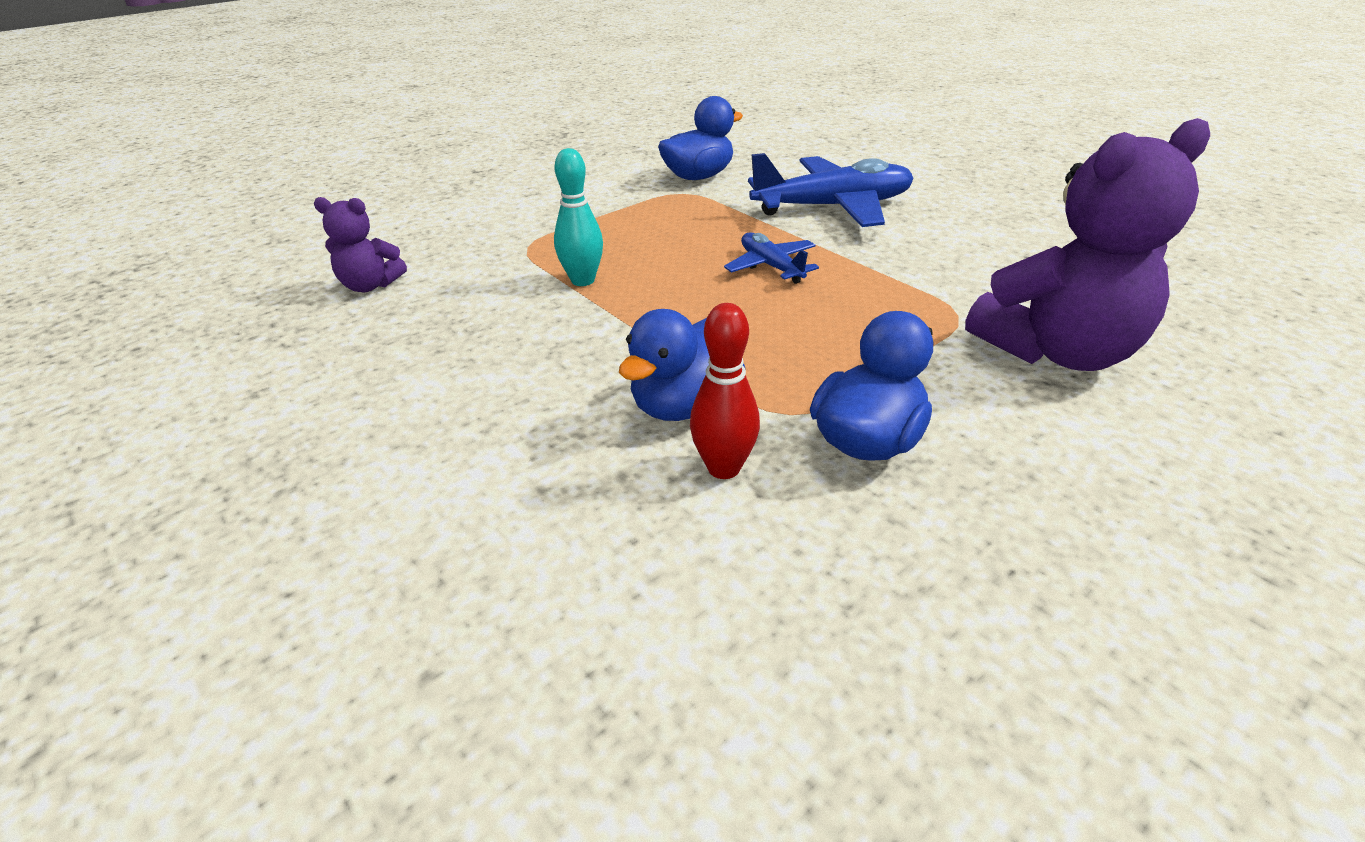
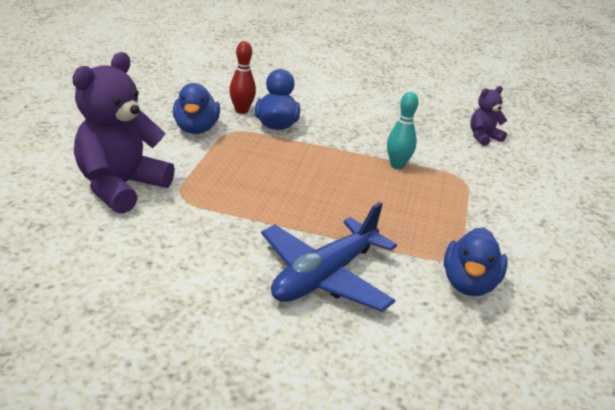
camera: 140 degrees right, 5 degrees down
(771, 266) = (312, 202): blue plane -> none

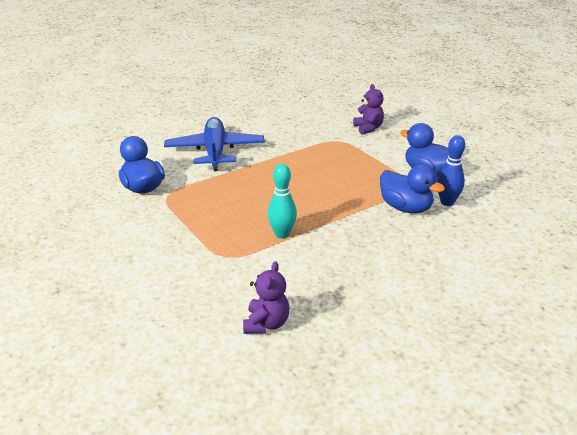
camera: 135 degrees right, 0 degrees up
(121, 187) = (368, 128): purple teddy bear -> purple teddy bear, size x0.50
(241, 111) = (447, 202): red bowling pin -> blue bowling pin

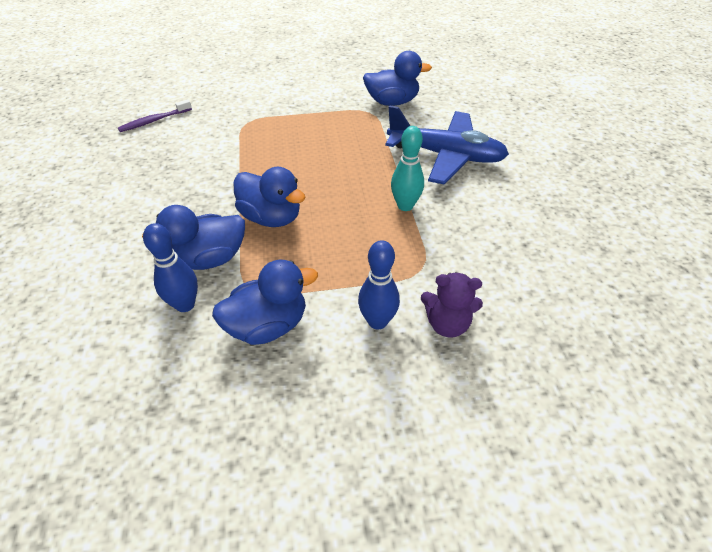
camera: 115 degrees right, 15 degrees up
(266, 324) = (154, 121): purple teddy bear -> purple toothbrush
(282, 234) = (248, 156): turquoise bowling pin -> turquoise bowling pin (405, 206)
(345, 198) = (271, 217): none -> blue duck
(387, 144) = (377, 321): none -> blue bowling pin

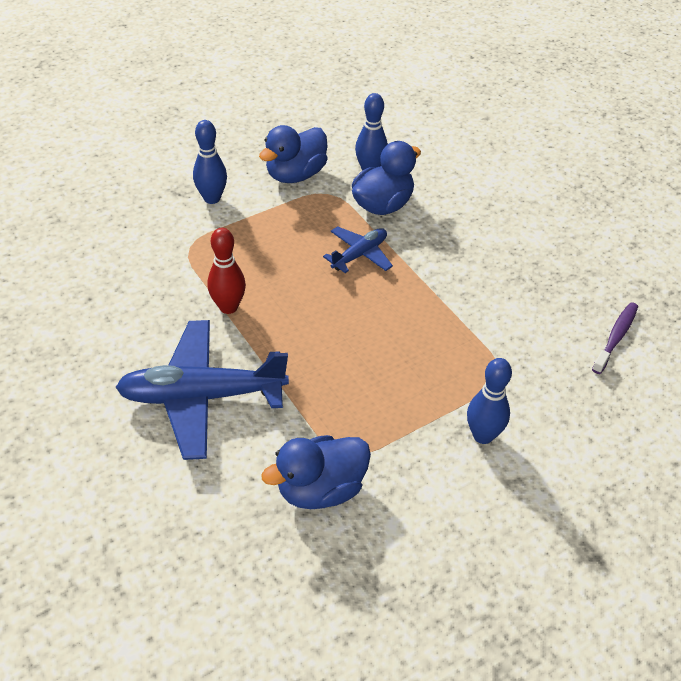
camera: 155 degrees right, 0 degrees up
(271, 217) = (359, 255): blue duck -> blue plane
(286, 101) = (483, 435): none -> blue bowling pin
(405, 206) = (228, 307): turquoise bowling pin -> red bowling pin
(447, 324) = (154, 211): purple teddy bear -> none

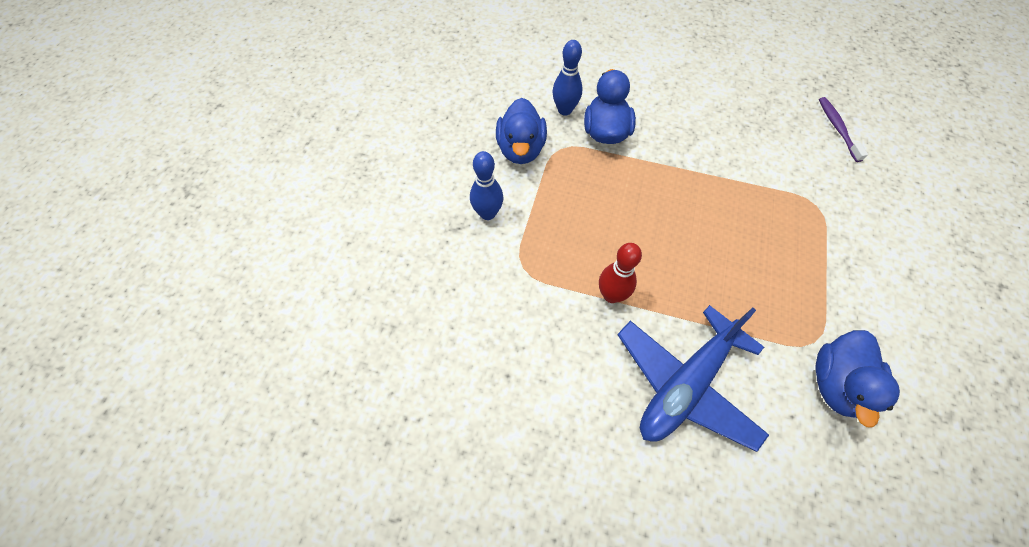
camera: 40 degrees left, 15 degrees up
(359, 255) = (639, 182): blue plane -> none
(483, 435) = (862, 257): blue bowling pin -> none

